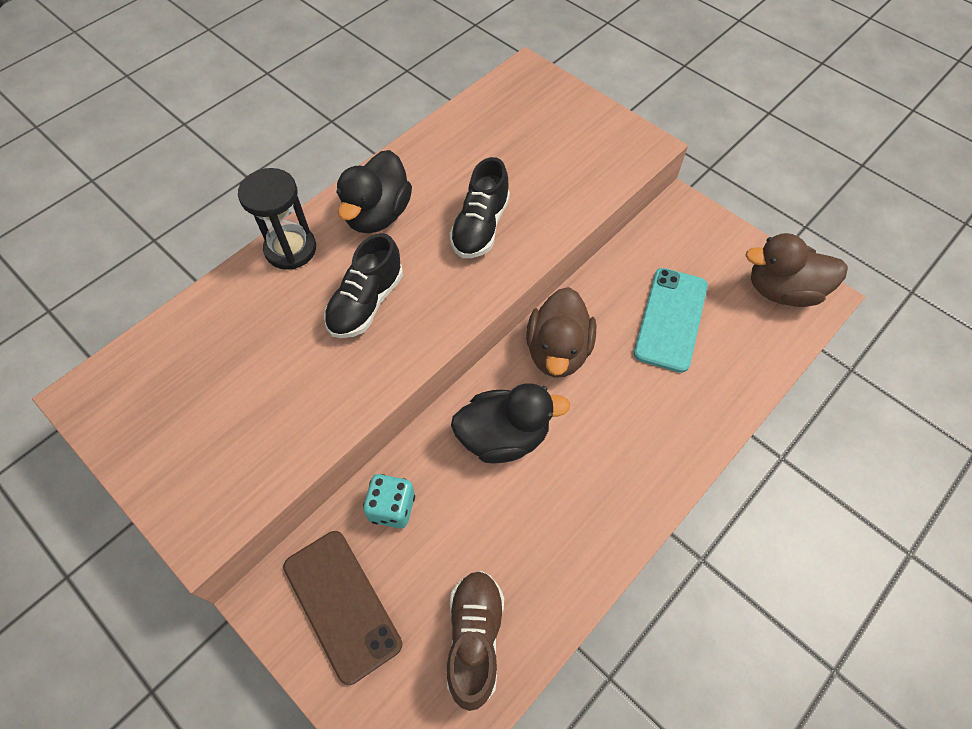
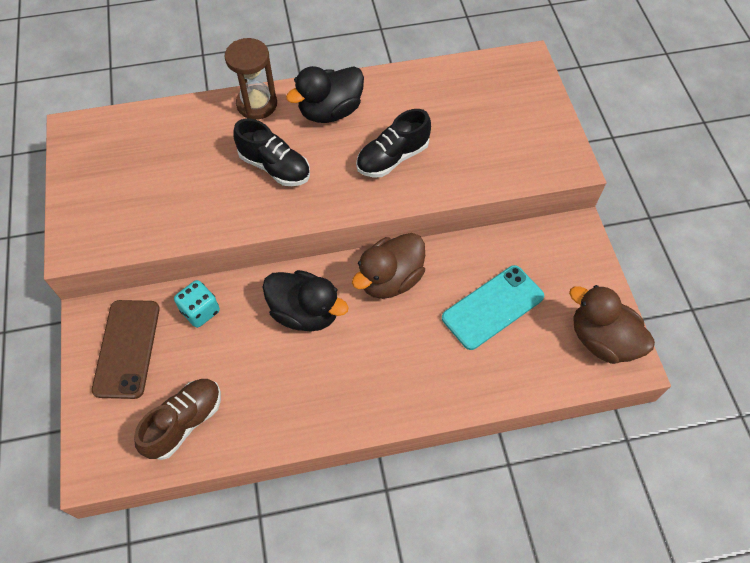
camera: 35 degrees right, 0 degrees up
(290, 249) = (257, 104): black hourglass -> brown hourglass
(366, 303) = (275, 167): black shoe -> black shoe turned 120 degrees counterclockwise

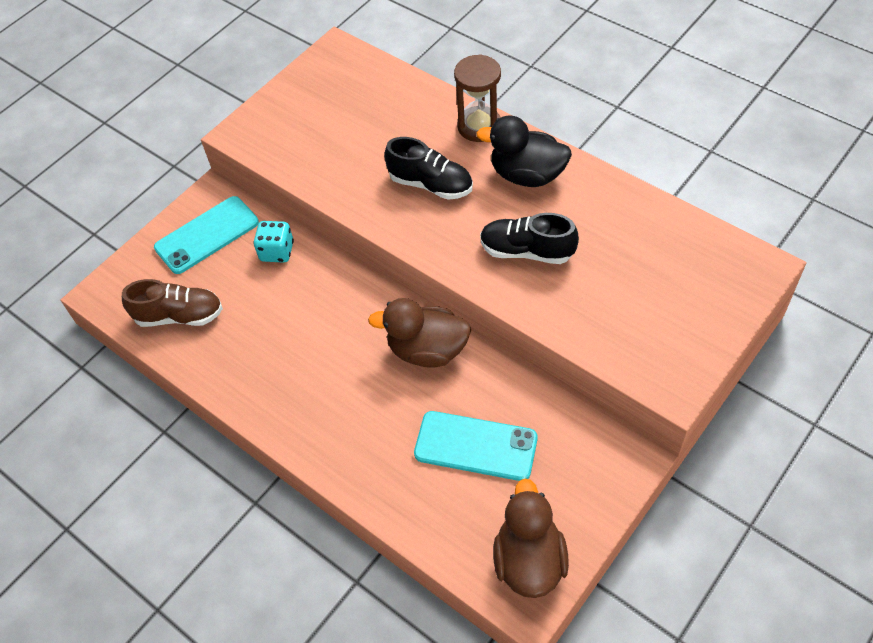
camera: 55 degrees right, 5 degrees down
(127, 348) = (207, 235): brown phone -> turquoise phone
(275, 167) = (431, 184): black shoe -> black shoe turned 60 degrees counterclockwise
(305, 312) = (339, 317): black duck -> none

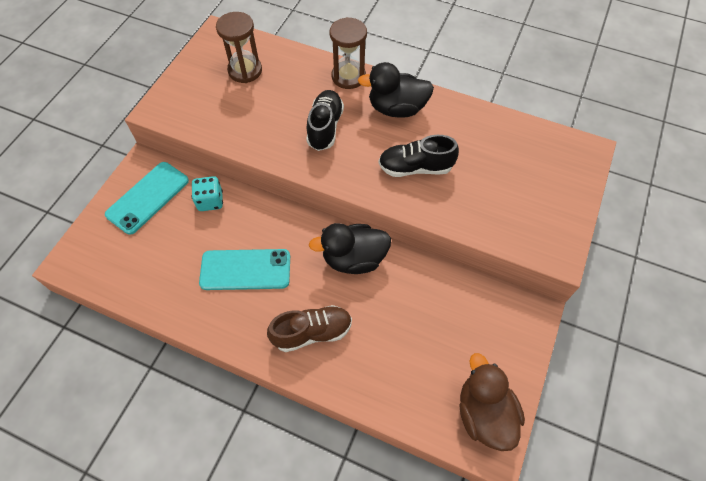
camera: 20 degrees left, 5 degrees up
(179, 316) = (142, 269): brown shoe -> brown shoe (312, 332)
(355, 101) = (245, 70): none -> brown hourglass
(427, 350) = (354, 259): brown duck -> black duck
(431, 184) = (325, 127): black shoe -> black shoe turned 90 degrees counterclockwise
(475, 446) = (414, 329): turquoise phone -> turquoise phone (245, 269)

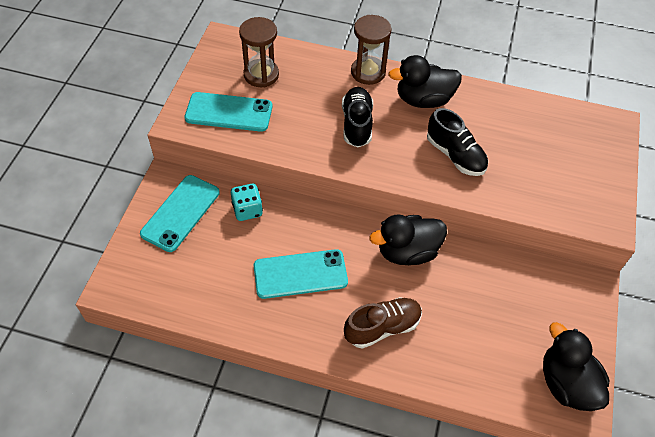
camera: 10 degrees left, 5 degrees down
(205, 104) = (229, 112): none -> turquoise phone
(415, 168) = (455, 155): black shoe -> black shoe turned 120 degrees counterclockwise
(484, 413) = (566, 383): brown duck -> black duck

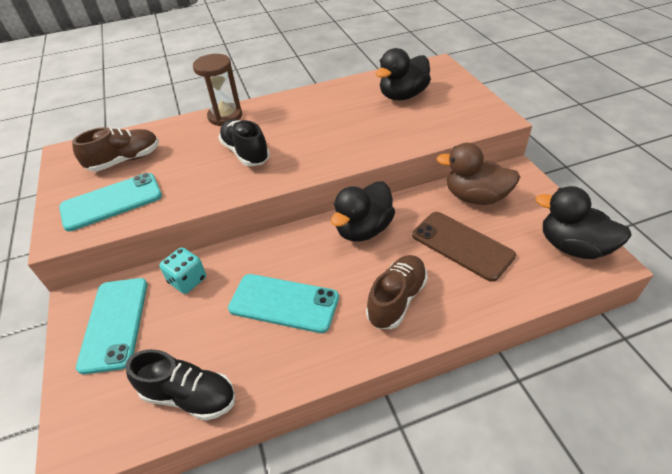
camera: 30 degrees left, 10 degrees down
(261, 75) = (125, 160): brown hourglass -> brown shoe
(300, 274) = (284, 303): turquoise phone -> turquoise phone turned 60 degrees clockwise
(423, 100) = (287, 112): black duck -> black duck (403, 95)
(455, 155) = (347, 133): black shoe -> black shoe (189, 396)
(473, 319) = (462, 245): none -> brown phone
(528, 283) = (475, 197): none -> brown duck

